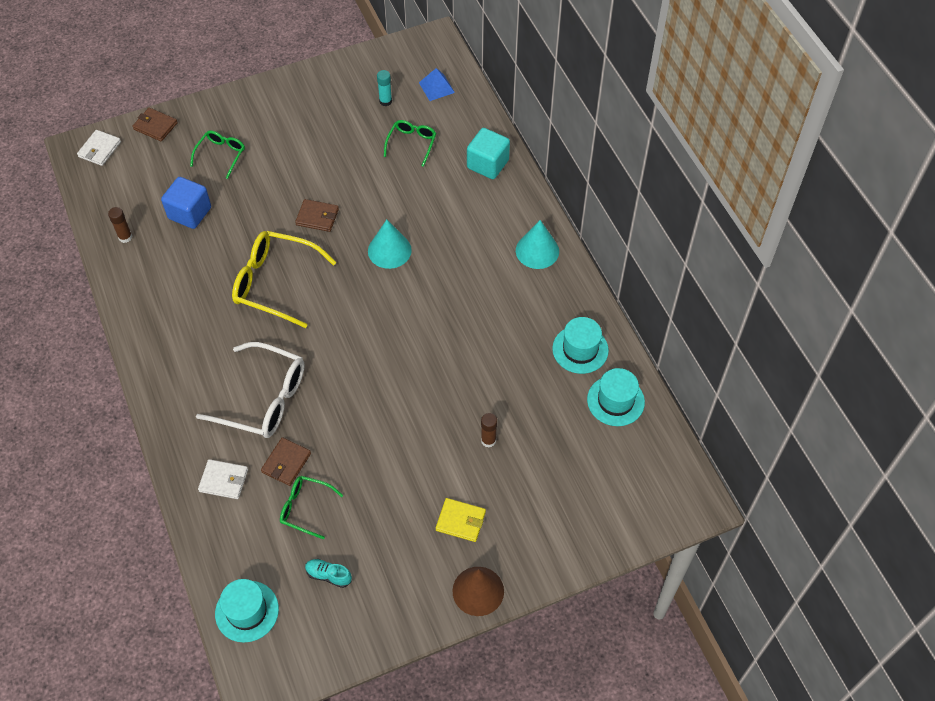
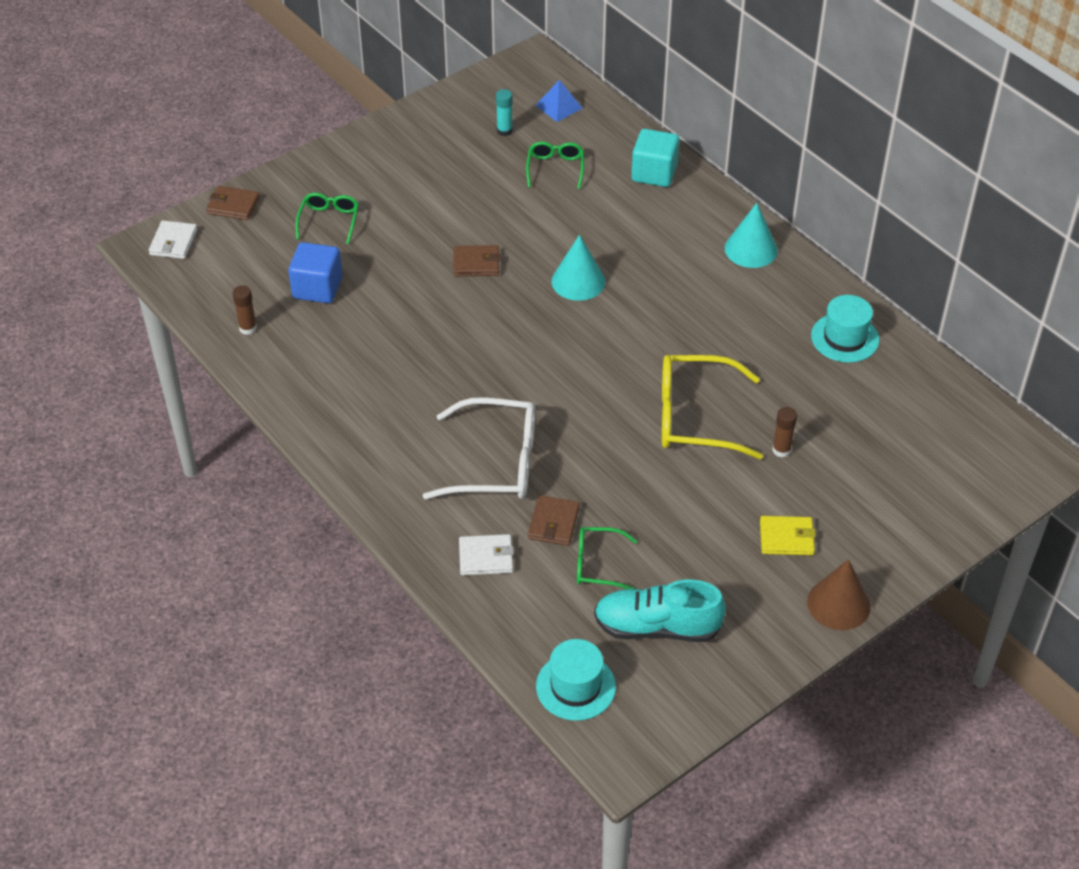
camera: 15 degrees left, 10 degrees down
(275, 283) = (455, 340): yellow glasses -> yellow glasses (695, 417)
(328, 575) = (657, 627): turquoise shoe -> turquoise shoe, size x2.06
(615, 401) = (908, 381): turquoise hat -> none

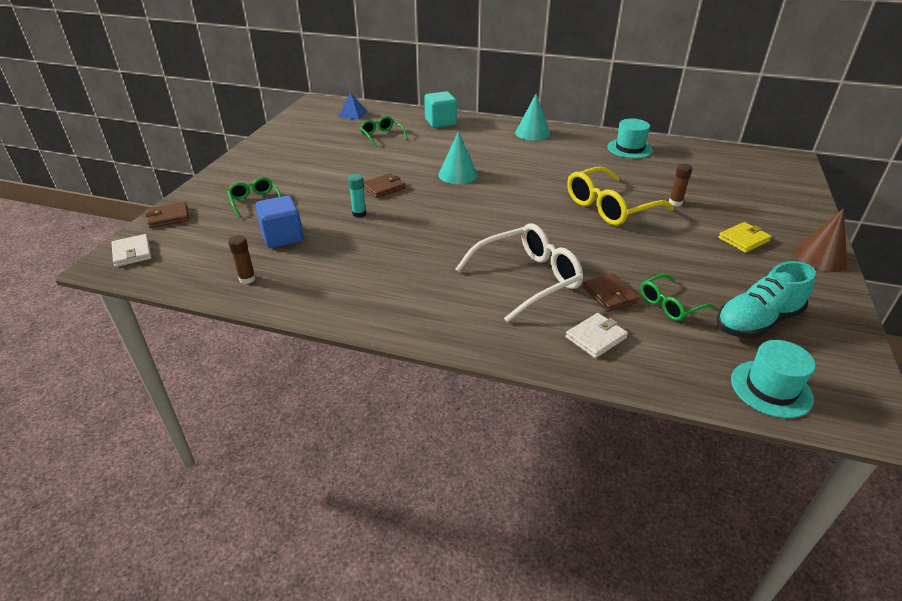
camera: 35 degrees left, 10 degrees down
(504, 131) = (331, 131): turquoise glue stick -> turquoise glue stick (359, 214)

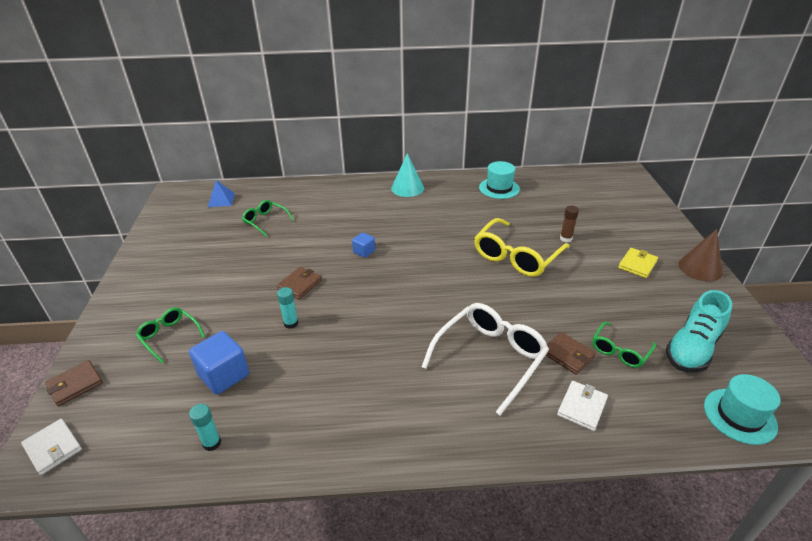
camera: 20 degrees left, 0 degrees up
(247, 279) = (212, 443): brown glue stick -> turquoise glue stick
(440, 122) = (315, 192): turquoise cube -> none
(458, 174) = (364, 251): turquoise cone -> blue cube

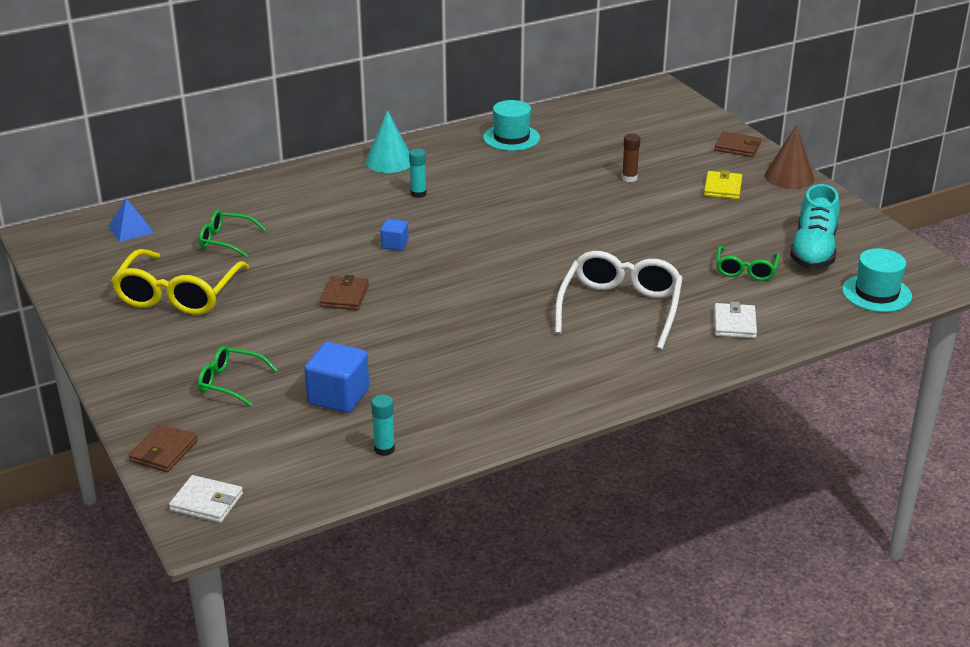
camera: 25 degrees left, 5 degrees down
(291, 323) = (371, 334): turquoise glue stick -> turquoise glue stick (418, 194)
(516, 256) = (584, 209): yellow glasses -> yellow glasses (178, 295)
(568, 355) = (697, 286): brown wallet -> brown wallet (737, 147)

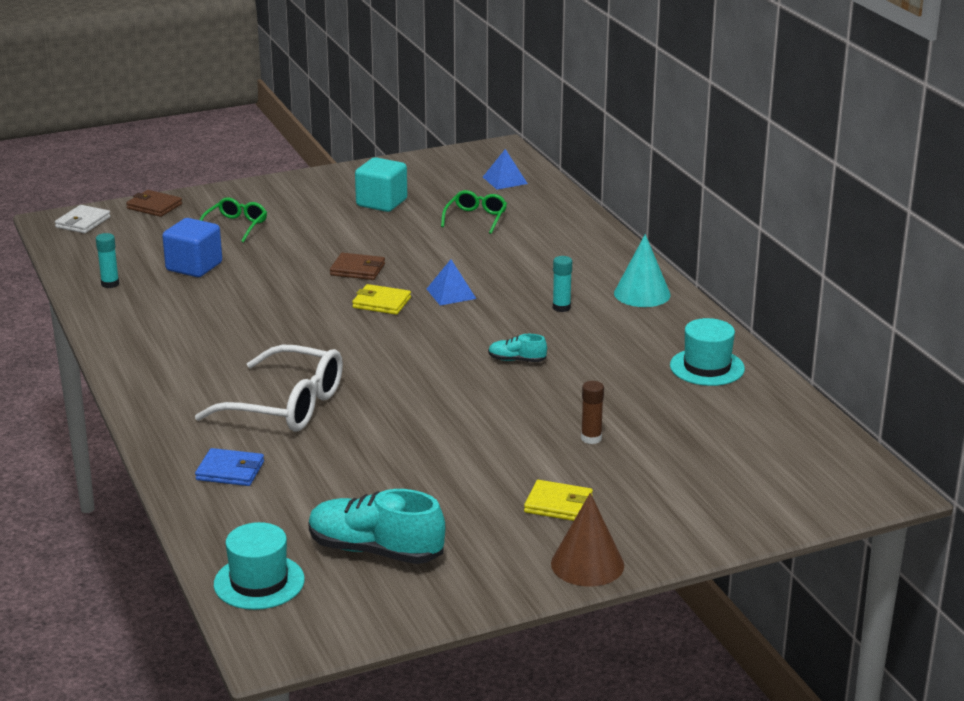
camera: 95 degrees right, 5 degrees down
(178, 295) = (381, 203): yellow glasses -> turquoise cube
(394, 244) = (451, 293): blue cube -> blue pyramid
(416, 278) = (381, 303): none -> yellow wallet
(516, 210) = (516, 360): none -> turquoise shoe
(734, 324) = (230, 471): white wallet -> blue wallet
(737, 147) = (684, 533): brown wallet -> none
(746, 270) = (342, 494): green glasses -> none

